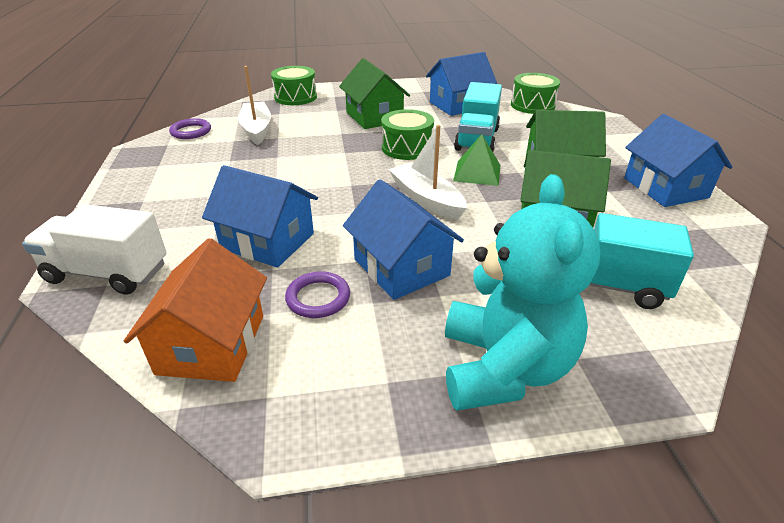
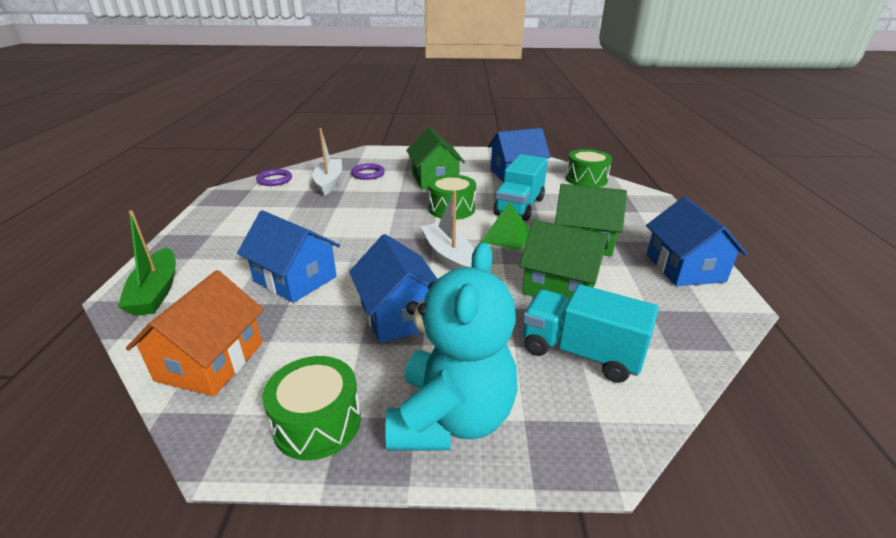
camera: 10 degrees right, 5 degrees down
(107, 273) = (156, 291): white truck -> green boat
(295, 97) = (374, 157): green drum -> green drum (317, 423)
(318, 298) = (315, 333): purple ring -> purple ring (368, 174)

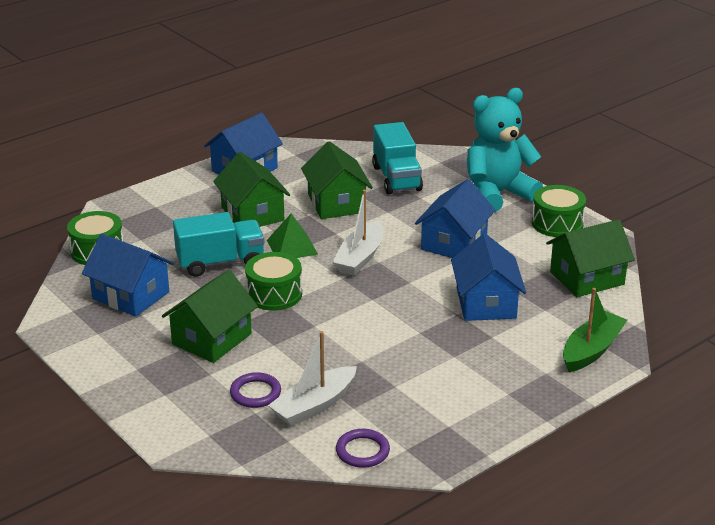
camera: 130 degrees left, 0 degrees up
(210, 361) = (587, 278): orange house -> green house

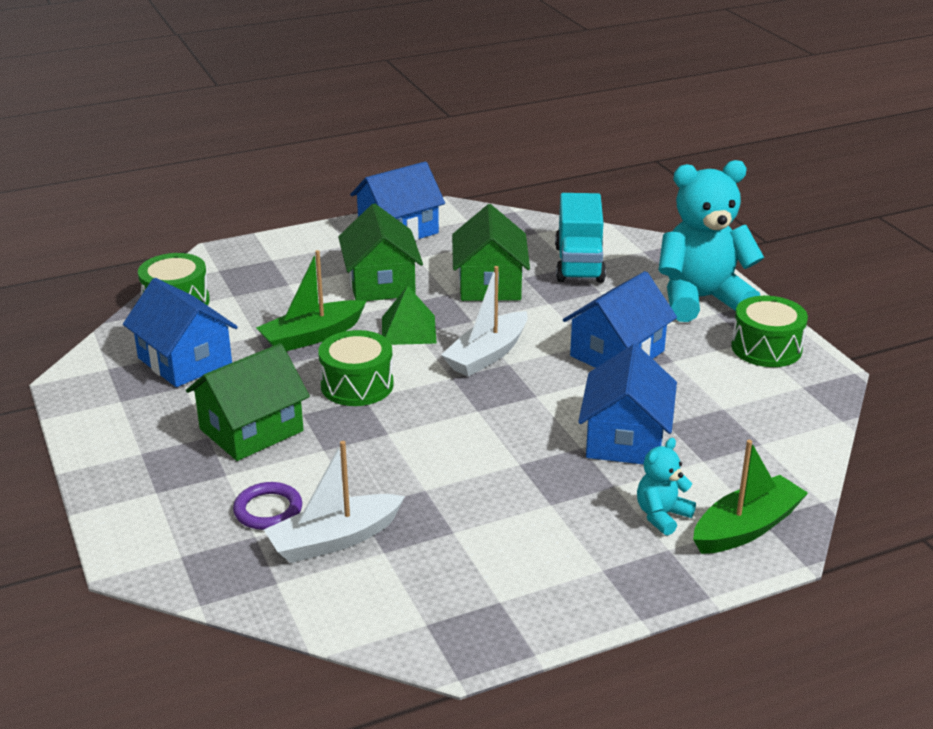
camera: 15 degrees right, 0 degrees up
(220, 262) = (312, 336): turquoise truck -> green boat
(362, 451) = (366, 616): purple ring -> none
(532, 351) = (662, 516): none -> turquoise teddy bear
(587, 278) = (779, 426): green house -> none

